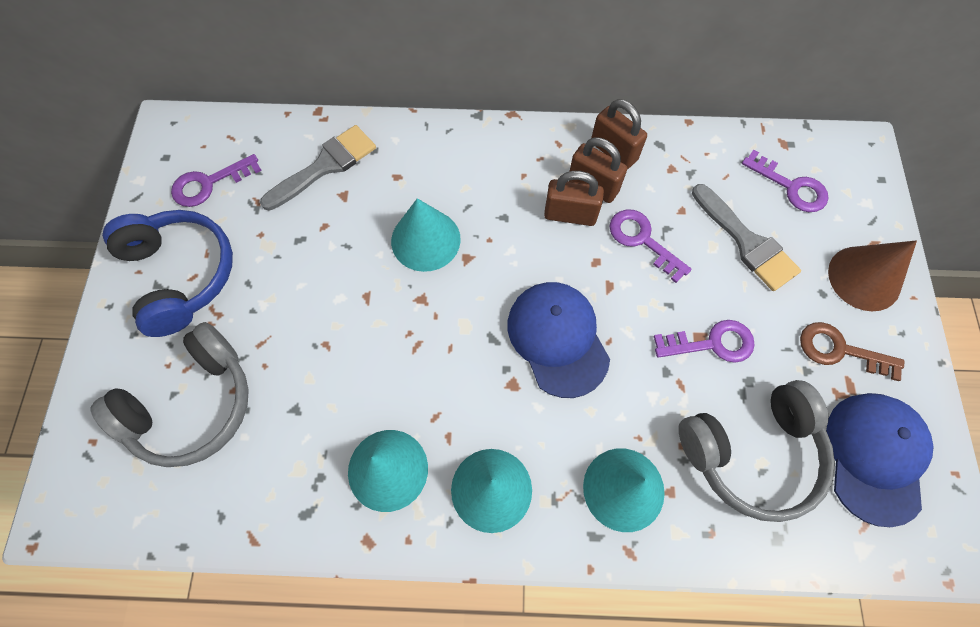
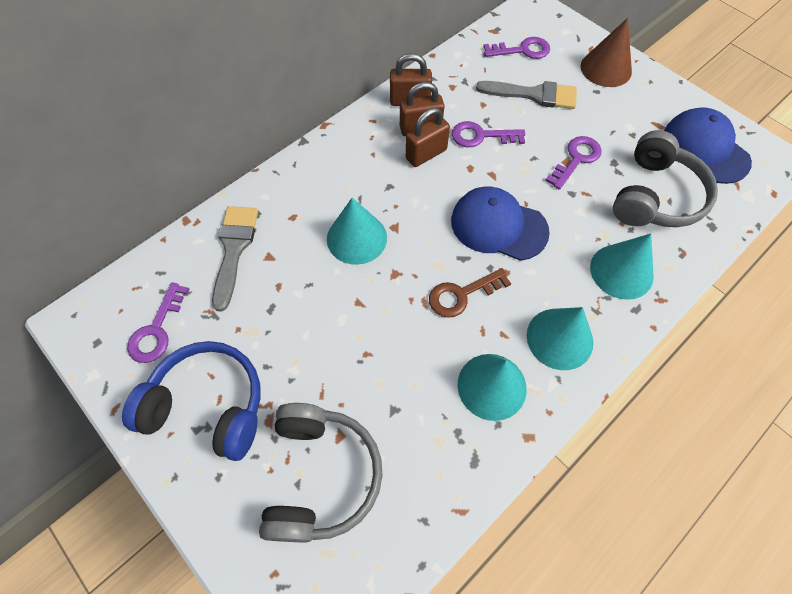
camera: 45 degrees left, 5 degrees down
(840, 350) = (635, 112): brown key -> brown key (462, 294)

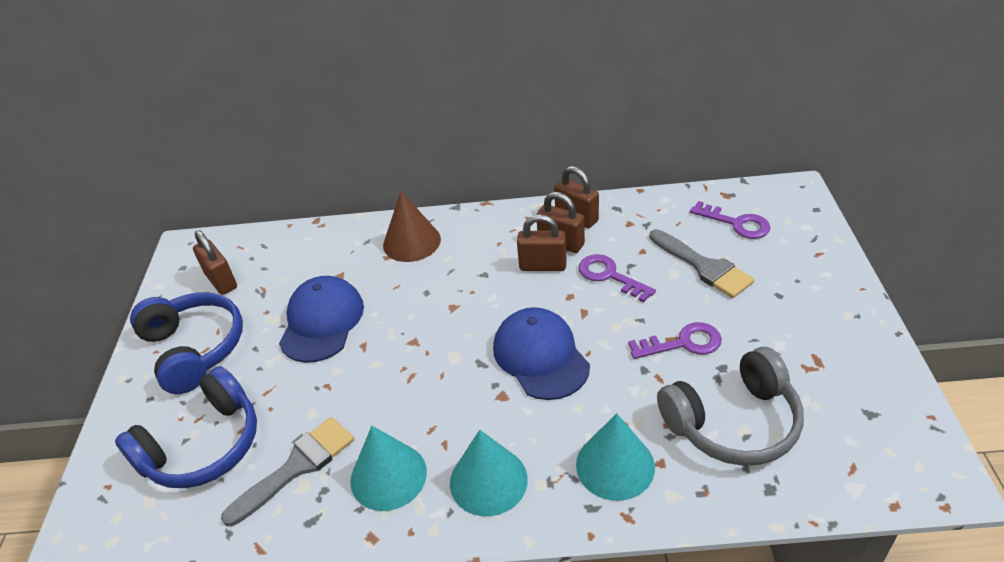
camera: 45 degrees right, 20 degrees down
(157, 330) = (221, 281): purple key -> brown padlock
(234, 249) = (323, 257): grey brush -> grey brush (297, 467)
(321, 476) = (203, 446): grey headphones -> blue headphones
(357, 238) = (415, 298): turquoise cone -> none
(462, 294) = (446, 390): brown key -> none
(606, 68) = (814, 279): brown cone -> brown cone (411, 242)
(705, 148) = (851, 412): blue cap -> blue cap (322, 322)

